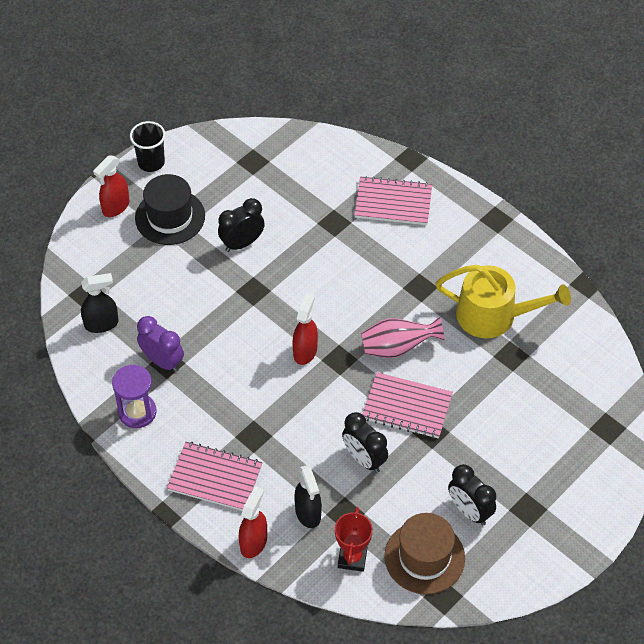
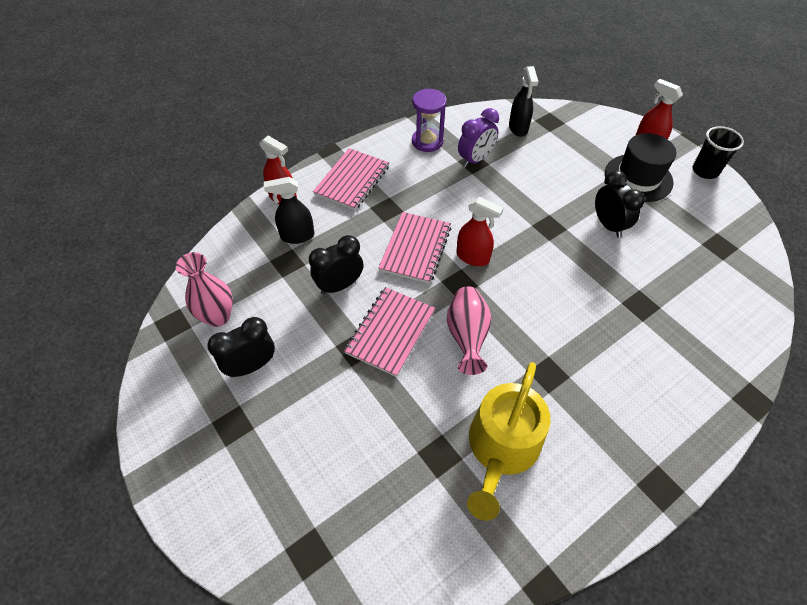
camera: 100 degrees right, 0 degrees up
(352, 558) = (241, 261): red trophy -> none
(393, 202) = (677, 368): pink notebook -> pink notebook (415, 248)
(424, 557) = (218, 316): brown hat -> pink vase

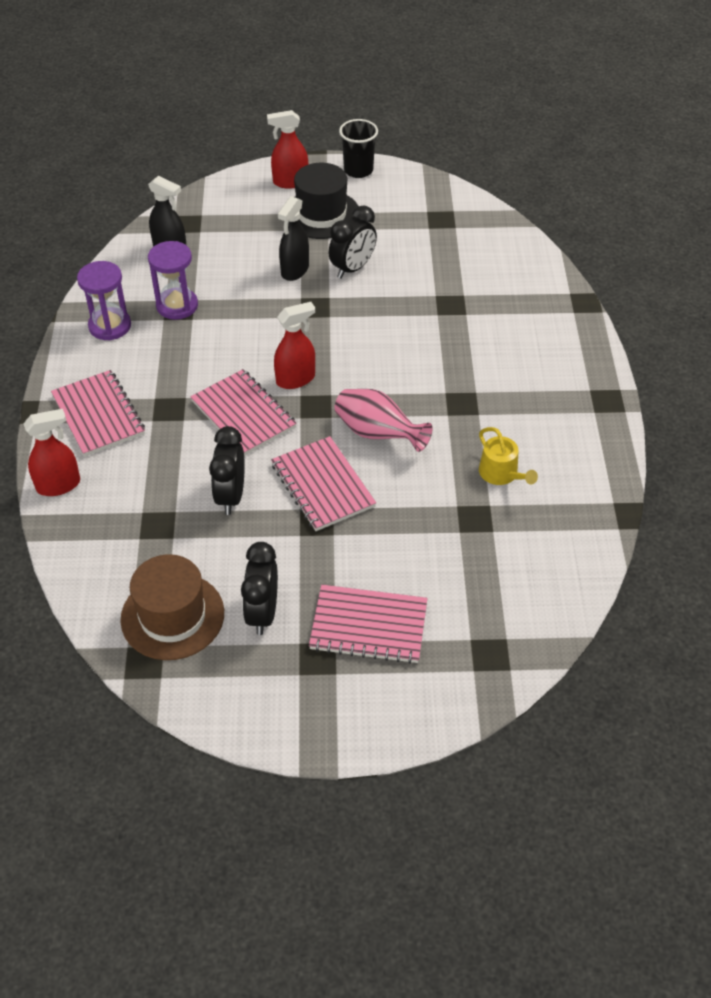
camera: 55 degrees left, 5 degrees down
(218, 316) = (172, 616): pink vase -> brown hat
(281, 442) = (368, 626): none -> pink notebook
(297, 236) = (129, 499): black spray bottle -> black spray bottle (294, 270)
(475, 160) = (177, 306): purple clock -> purple hourglass
(501, 448) = (501, 474): yellow watering can -> yellow watering can, size x0.52
(608, 225) = (352, 268): black clock -> black clock turned 120 degrees clockwise

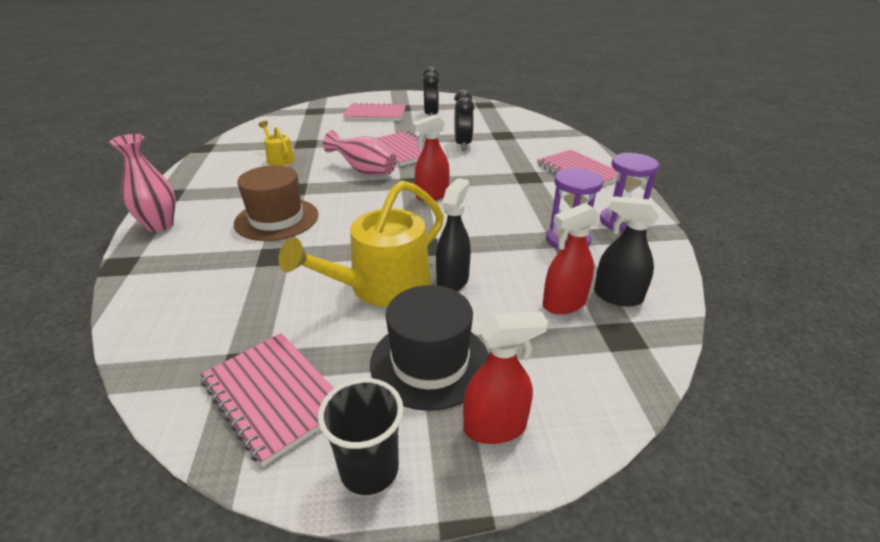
camera: 175 degrees right, 15 degrees down
(59, 485) = (576, 144): red spray bottle -> red spray bottle (563, 304)
(172, 616) = (477, 113): brown hat -> brown hat (276, 219)
(243, 414) = (468, 176): pink notebook -> pink notebook (274, 396)
(352, 268) = (382, 287): black clock -> yellow watering can
(582, 350) = (160, 225): none -> pink vase

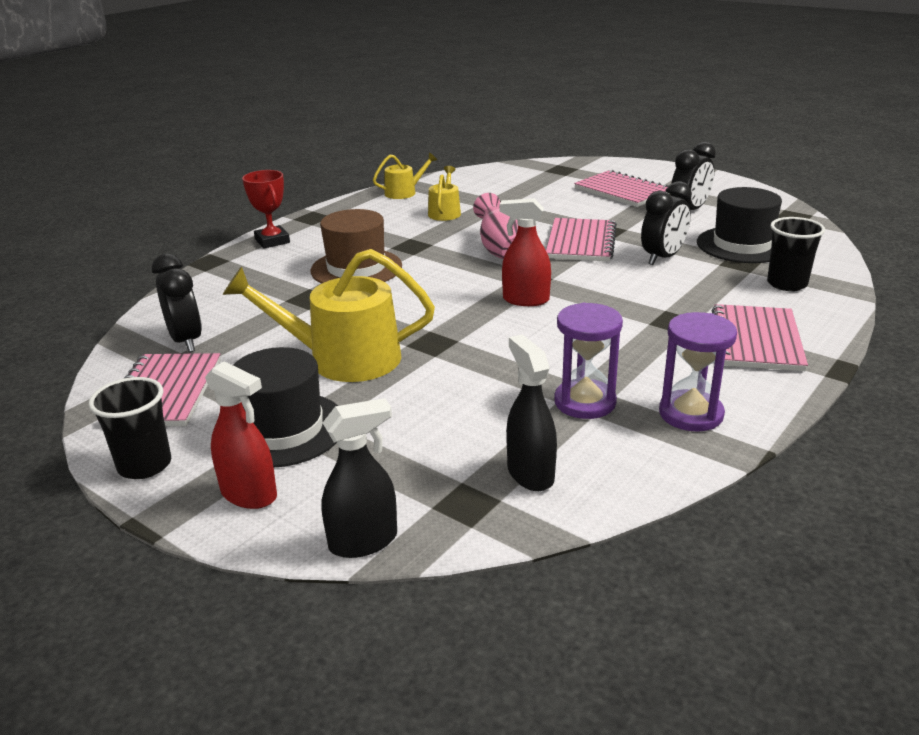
camera: 45 degrees right, 5 degrees down
(160, 225) = (272, 241): pink vase -> red trophy
(216, 341) = (186, 341): none -> black clock
(221, 154) = (404, 192): none -> yellow watering can
(453, 281) = (405, 382): black spray bottle -> black spray bottle (364, 541)
(488, 126) = (742, 245): none -> black hat
(541, 139) = (787, 284): none -> black cup
(563, 304) = (465, 450): red spray bottle -> none

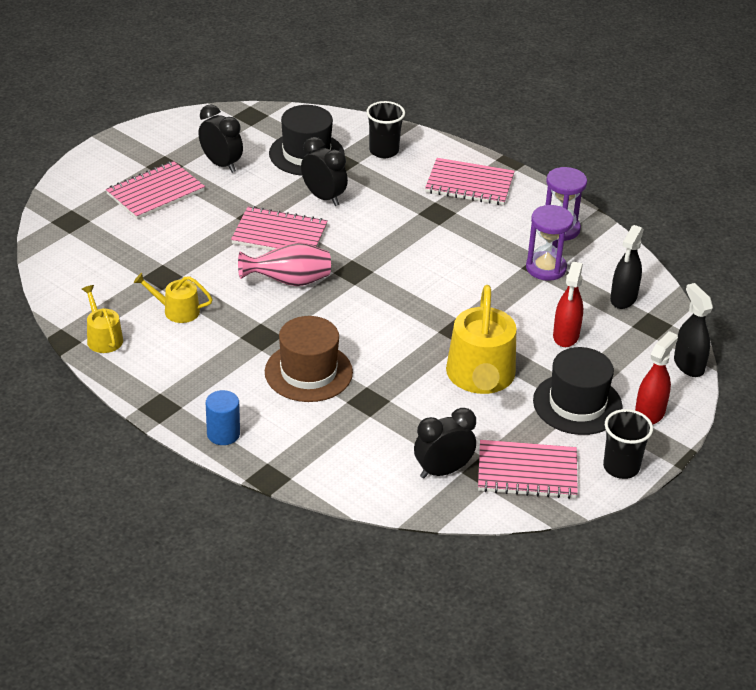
camera: 90 degrees left, 10 degrees up
(272, 241) = (223, 434): red trophy -> blue cylinder
(525, 300) = (391, 278): red spray bottle -> red spray bottle (566, 336)
(530, 473) = (623, 299): black spray bottle -> black spray bottle turned 45 degrees counterclockwise

